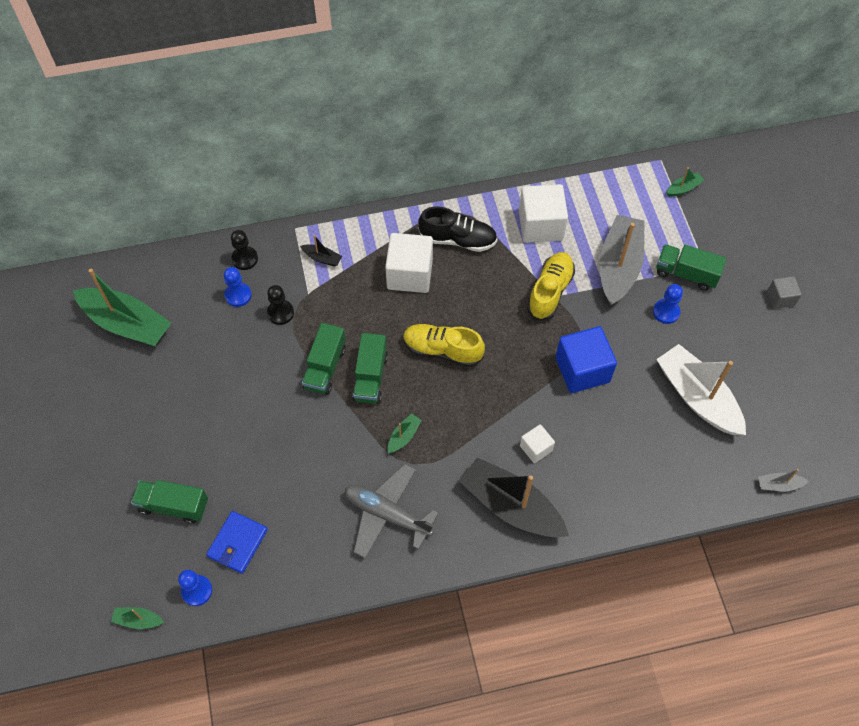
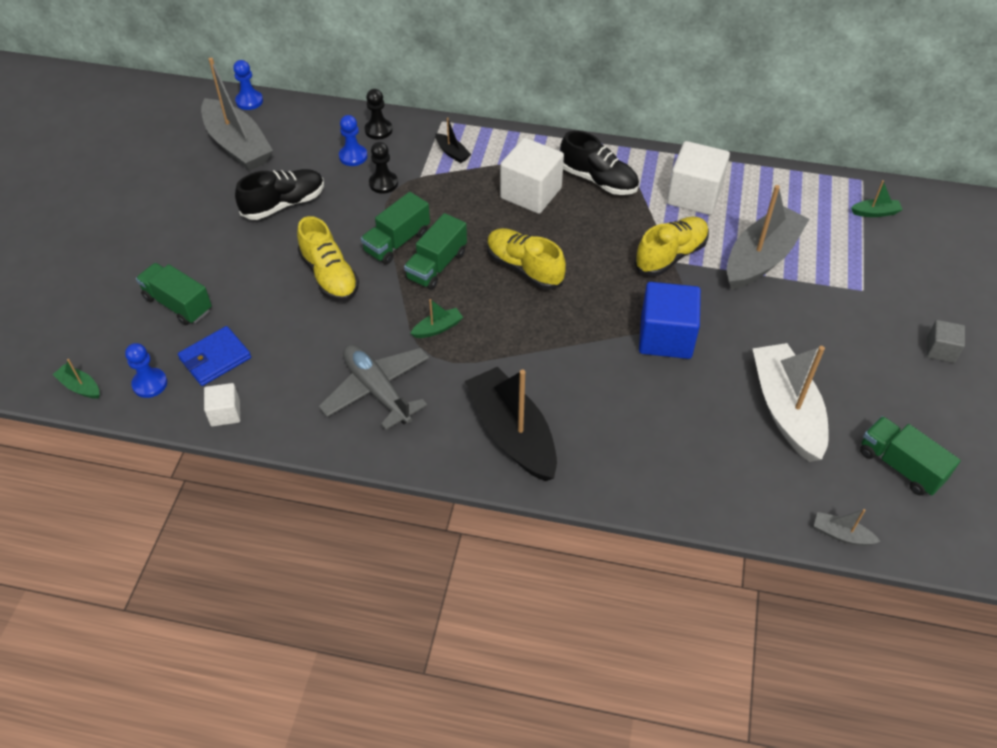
camera: 25 degrees right, 10 degrees down
(127, 324) = (238, 145): green boat -> grey boat
(206, 369) = (284, 204): none -> black shoe
(287, 424) = (329, 275): none -> yellow shoe
(536, 448) = (571, 390): white cube -> white cube (225, 413)
(666, 312) = (793, 317): blue pawn -> blue pawn (249, 101)
(686, 274) = (836, 290): green truck -> green truck (900, 466)

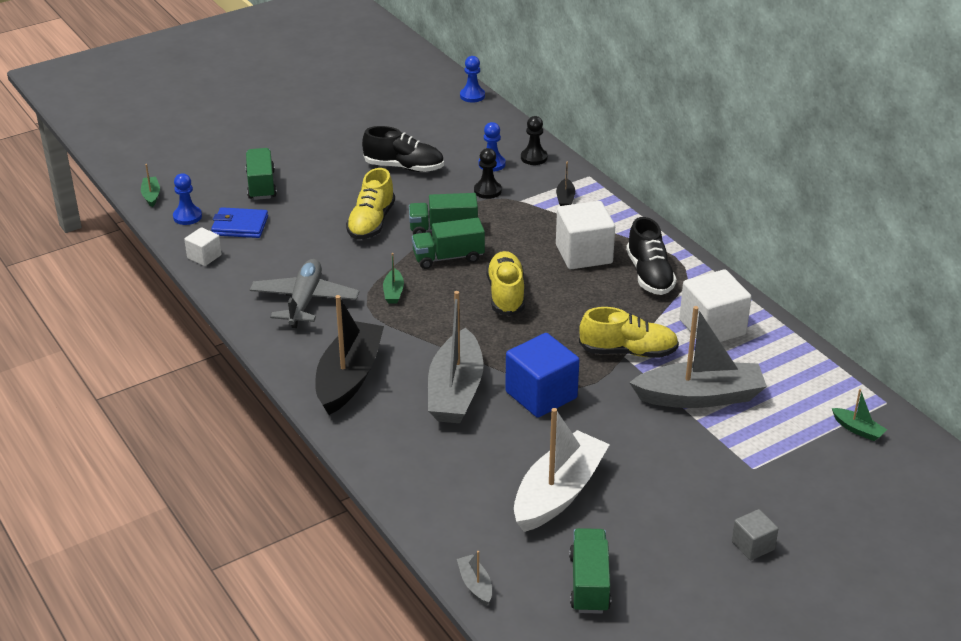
camera: 45 degrees right, 15 degrees down
(238, 145) = (425, 118): grey boat -> grey boat (455, 391)
(438, 328) = (393, 292): green boat -> green boat turned 75 degrees clockwise

